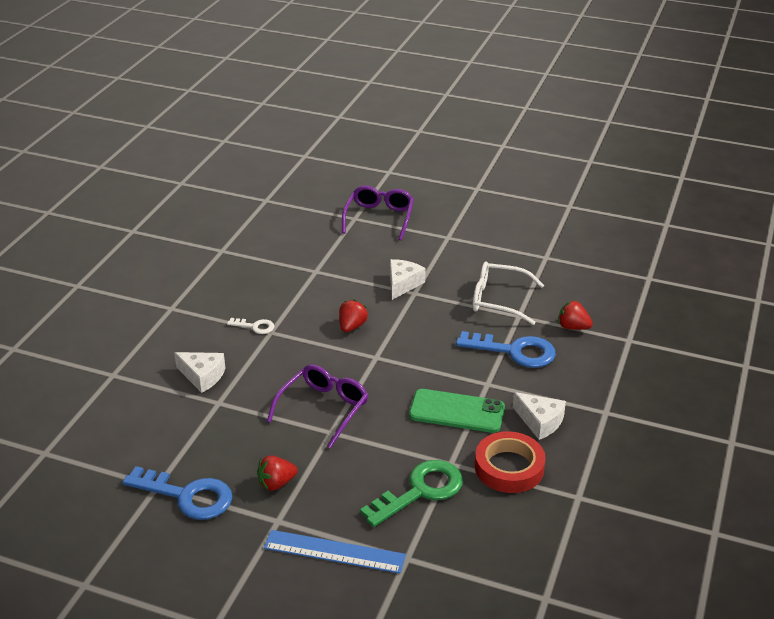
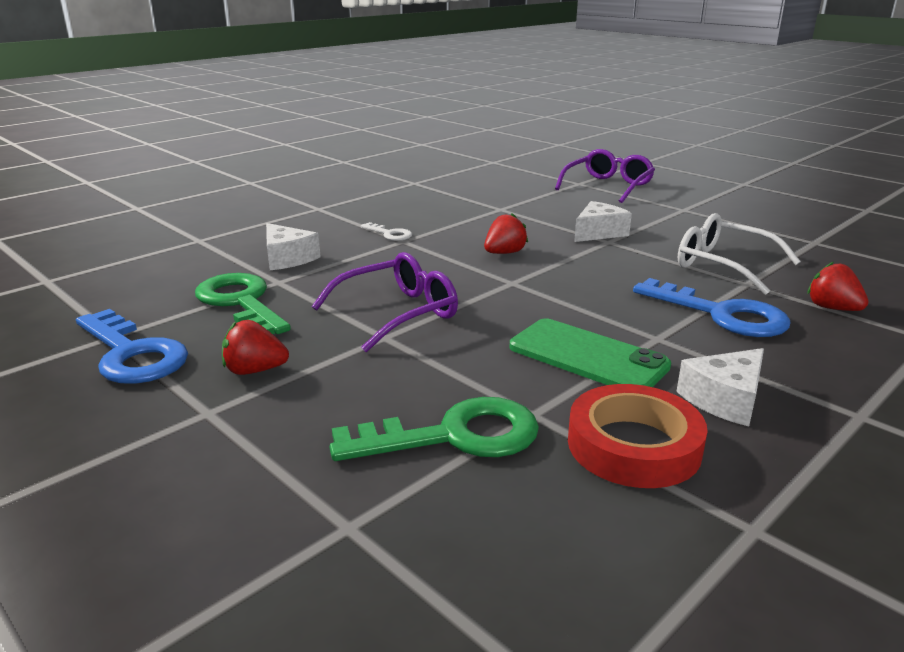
camera: 25 degrees right, 10 degrees down
(212, 431) = (241, 303): none -> green key
(334, 552) = (241, 477): blue ruler -> none
(540, 421) = (725, 399): white cheese -> white cheese turned 75 degrees clockwise

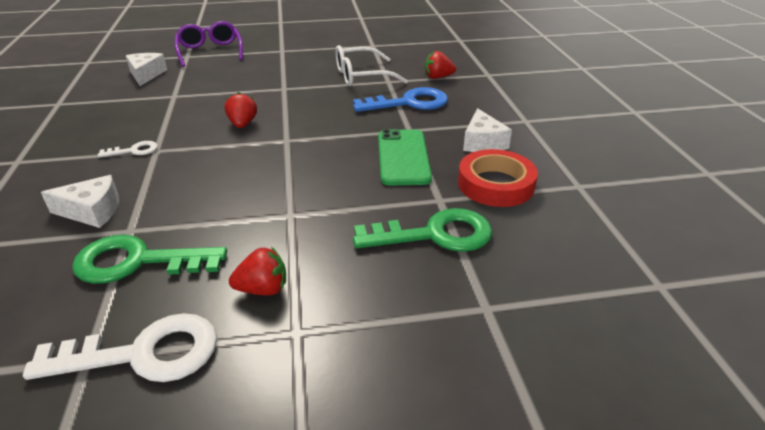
camera: 55 degrees left, 10 degrees up
(132, 354) = (143, 354): blue key -> white key
(254, 370) = (263, 289): red strawberry -> red strawberry turned 135 degrees counterclockwise
(398, 313) = (265, 196): purple glasses -> none
(454, 436) = (435, 234): green key -> green key turned 60 degrees clockwise
(587, 356) = (403, 157): green phone -> green phone turned 75 degrees counterclockwise
(598, 232) = (268, 85): white cheese -> white cheese (146, 75)

